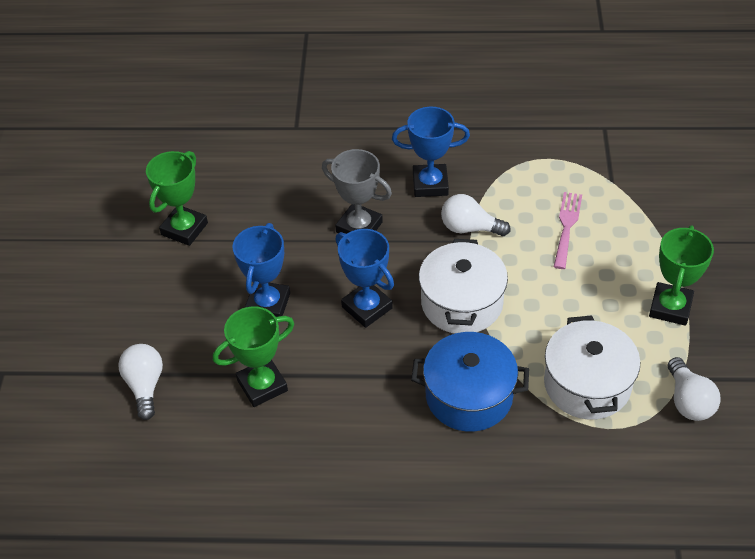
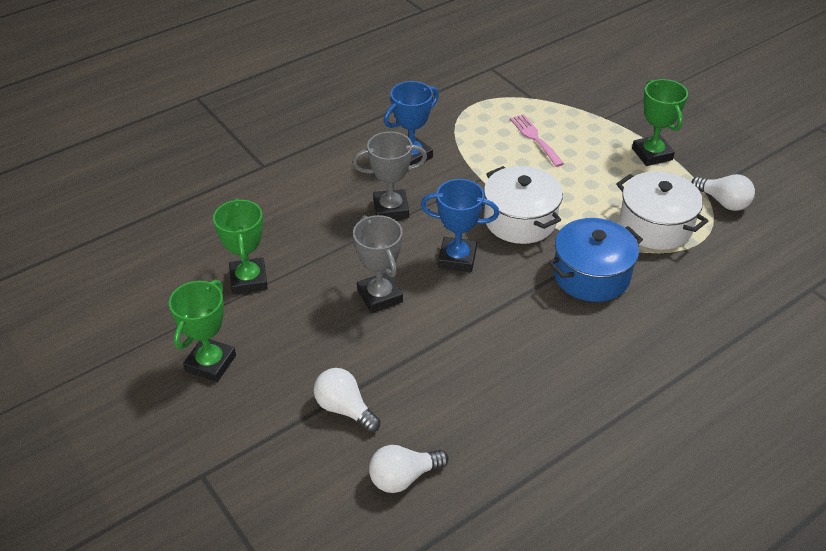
camera: 40 degrees left, 5 degrees down
(262, 385) = (439, 353): green trophy -> green trophy (211, 363)
(268, 304) = (379, 296): blue trophy -> grey trophy
(469, 228) = (471, 170): white light bulb -> white light bulb (403, 477)

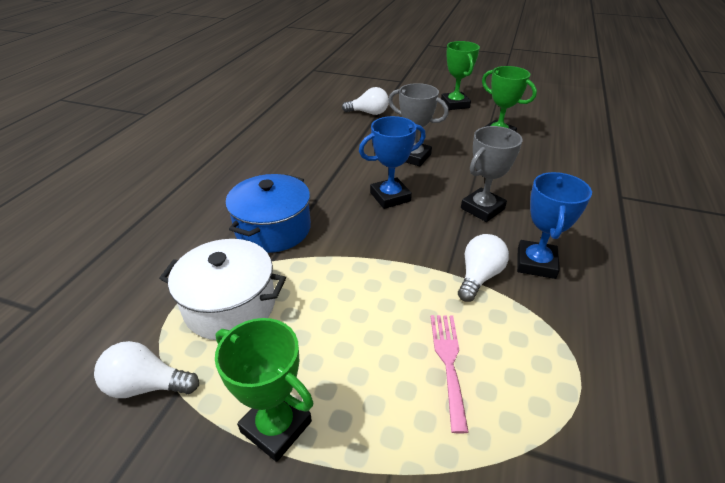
camera: 145 degrees right, 5 degrees down
(403, 477) = (314, 105): white light bulb -> white light bulb (479, 276)
(520, 220) = (371, 248): white pot -> none
(535, 138) = (448, 362): pink fork -> pink fork turned 120 degrees counterclockwise

